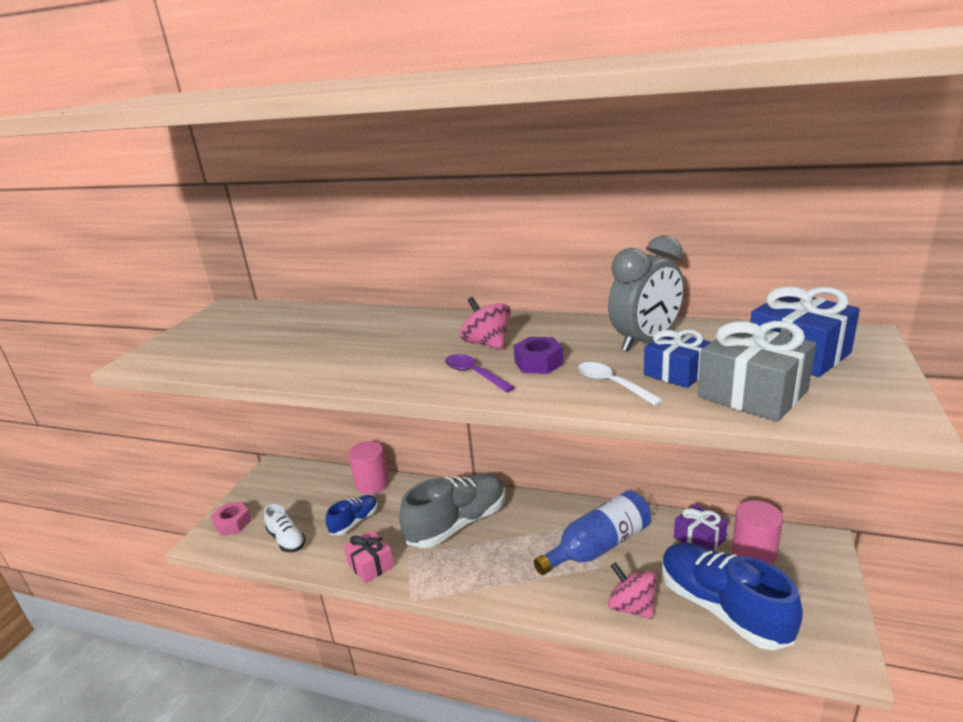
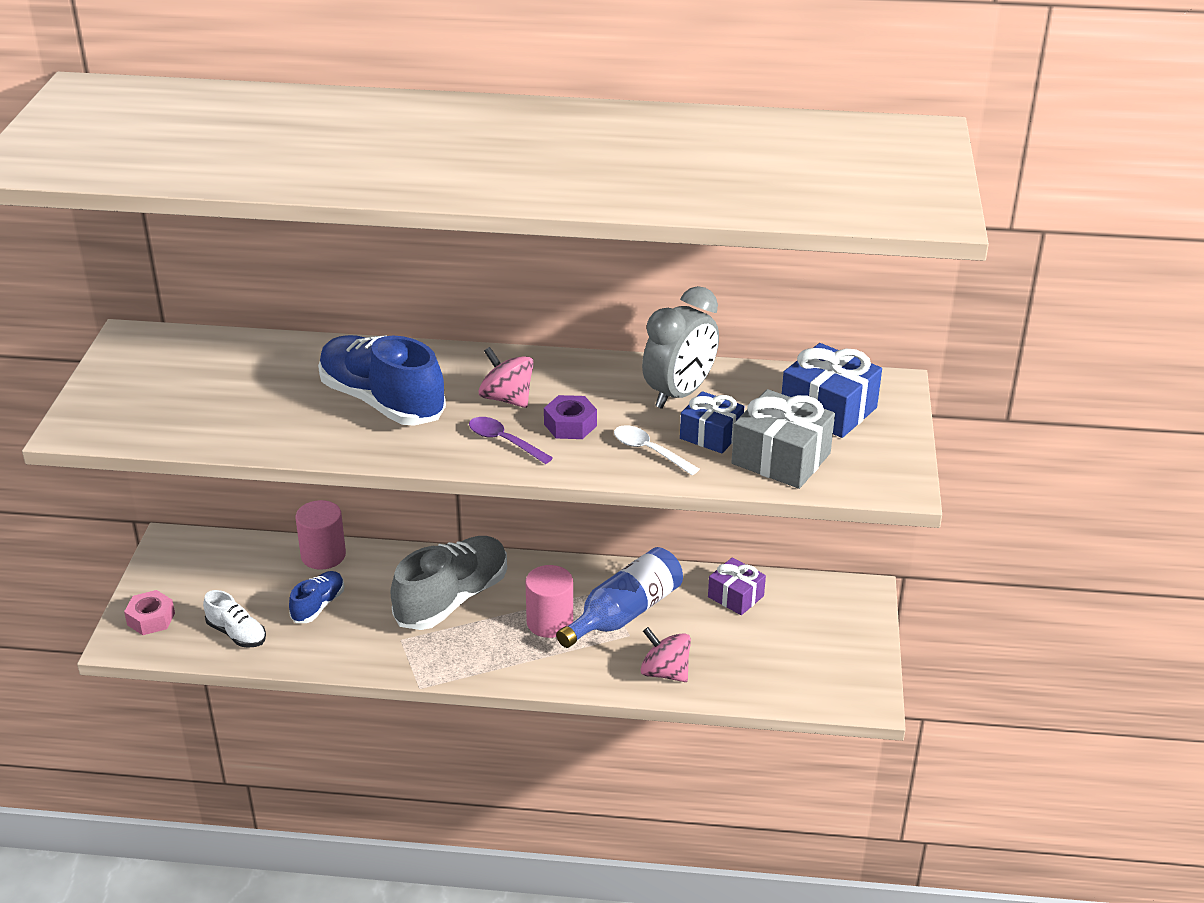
camera: 15 degrees left, 10 degrees up
(371, 565) = (358, 654): pink gift -> none
(722, 608) = (757, 666): blue shoe -> blue shoe (382, 402)
(754, 553) = (793, 607): pink cylinder -> pink cylinder (549, 622)

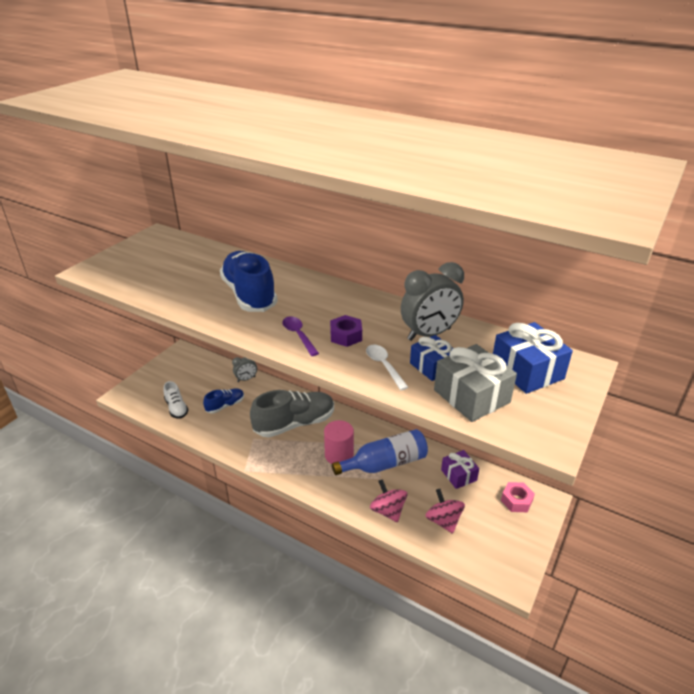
camera: 25 degrees right, 0 degrees up
(151, 619) = (144, 387): pink nut -> pink nut (516, 501)
(323, 555) = (246, 379): pink cylinder -> grey clock
(507, 398) = (320, 310): pink spinning top -> pink spinning top (443, 521)

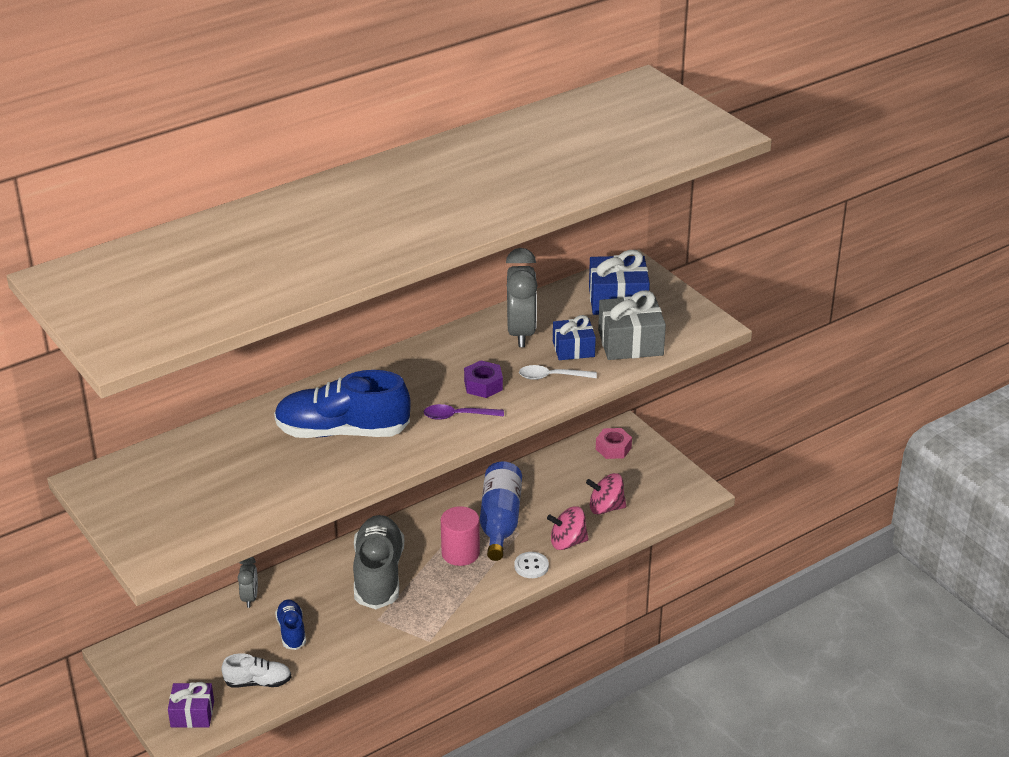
camera: 65 degrees left, 0 degrees up
(348, 498) = (531, 566): none -> white button
(458, 475) = (554, 473): purple gift -> purple gift (192, 714)

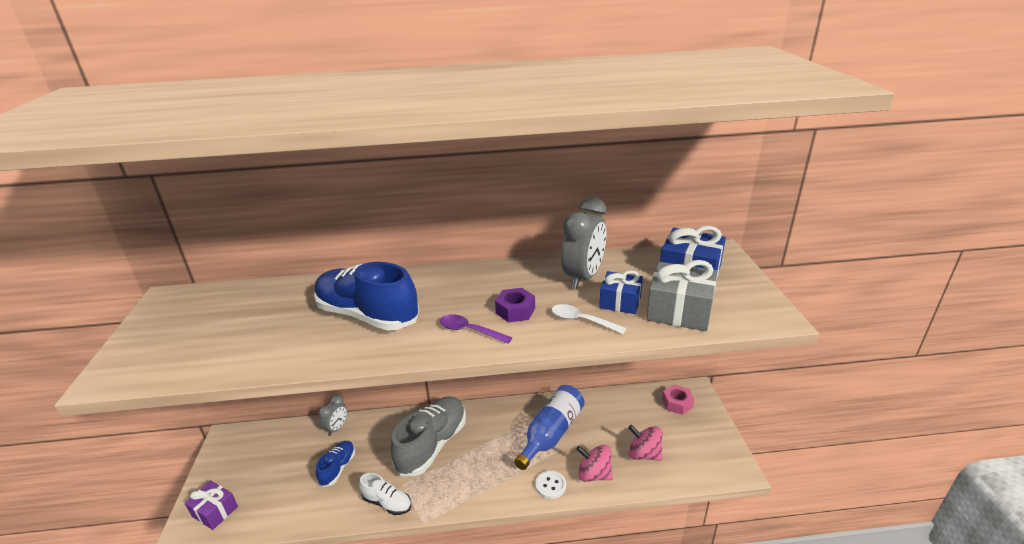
camera: 30 degrees right, 5 degrees down
(258, 682) = (279, 504): white shoe -> white shoe (387, 503)
(460, 553) = (503, 450): pink cylinder -> none

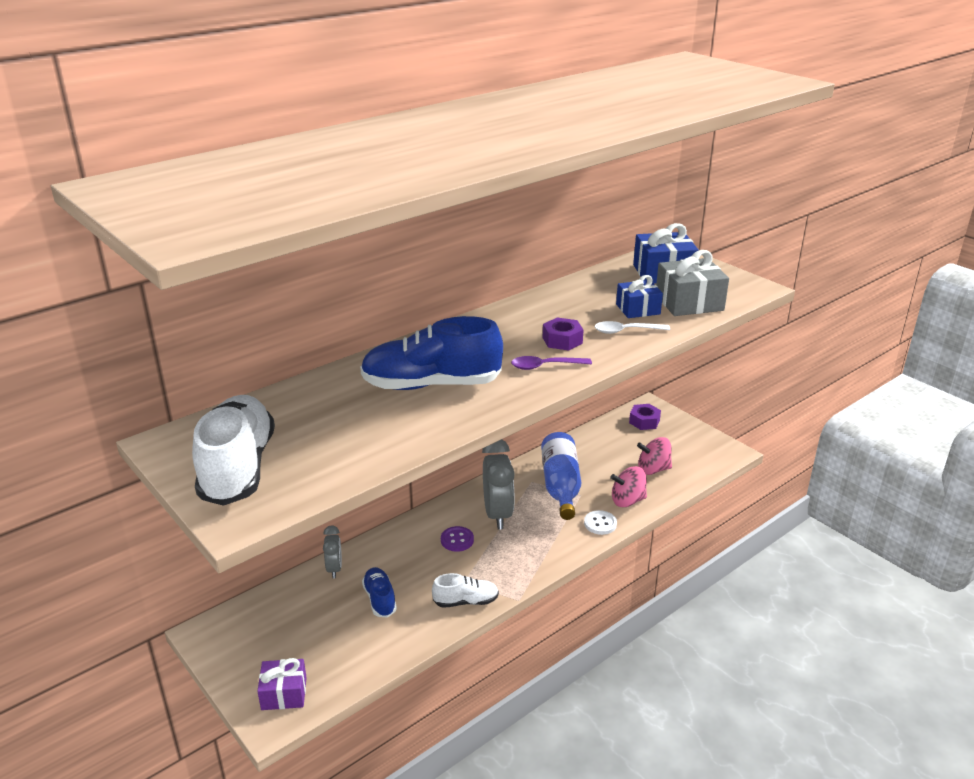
camera: 35 degrees left, 0 degrees up
(168, 335) = (238, 468): none -> white shoe
(432, 445) = (457, 540): grey shoe -> purple button
(583, 277) = (584, 299): grey clock -> grey clock (497, 514)
(677, 403) = (644, 421): pink nut -> purple nut

